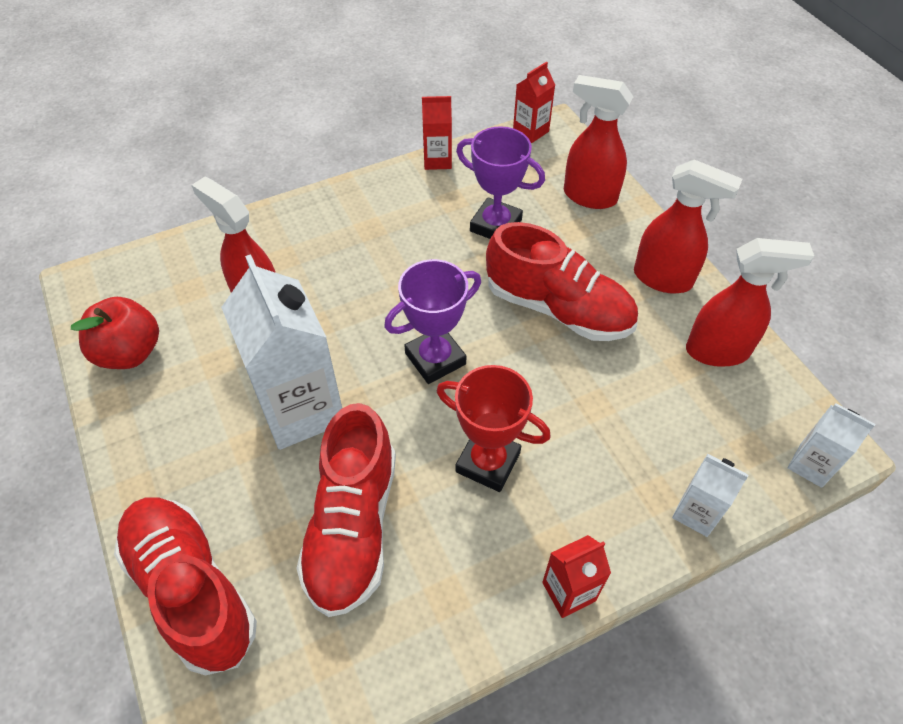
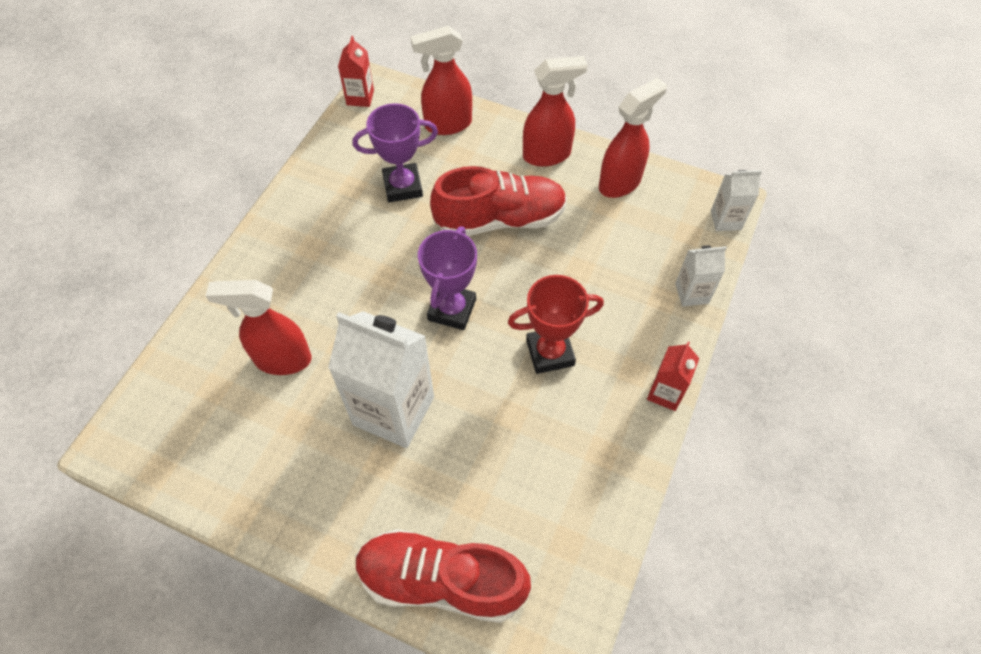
camera: 40 degrees left, 5 degrees up
(130, 352) = (216, 468): red apple -> none
(353, 526) = (506, 457): red shoe -> none
(437, 160) = (311, 162): red carton -> none

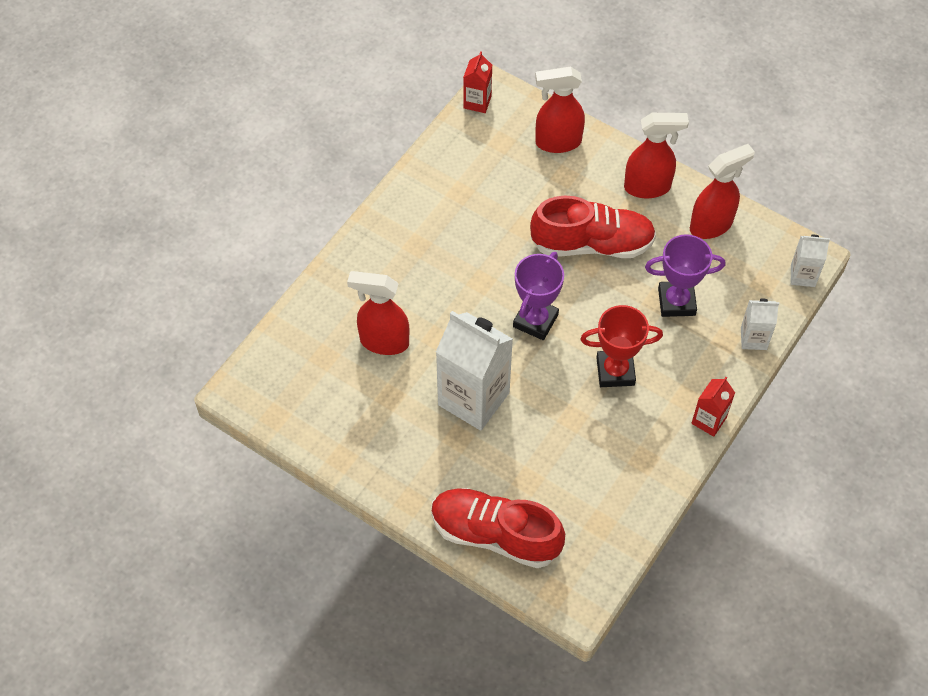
camera: 10 degrees right, 0 degrees up
(402, 186) = (506, 199): purple trophy -> purple trophy (676, 302)

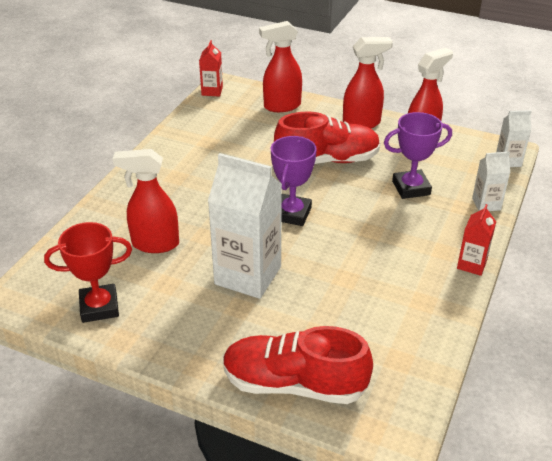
camera: 10 degrees left, 20 degrees down
(615, 371) = (374, 240): red trophy -> red trophy (99, 307)

